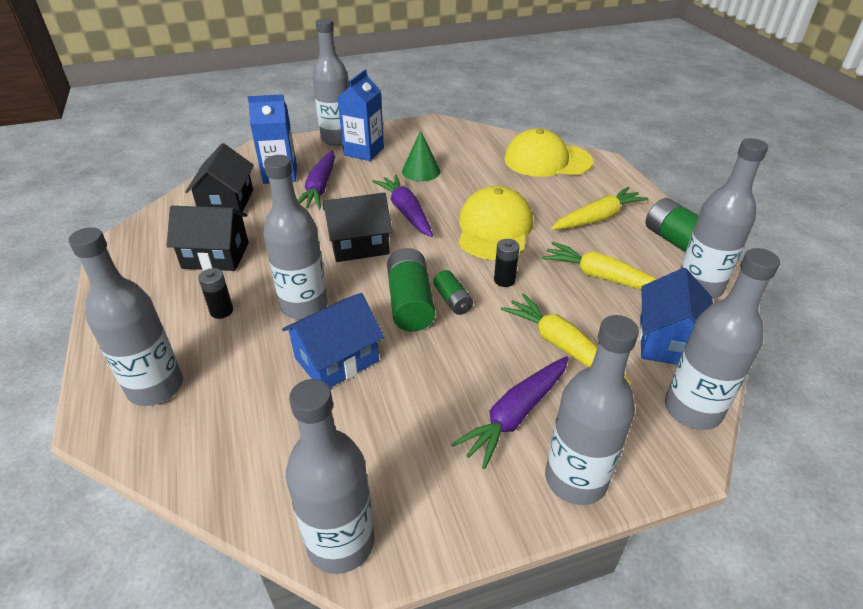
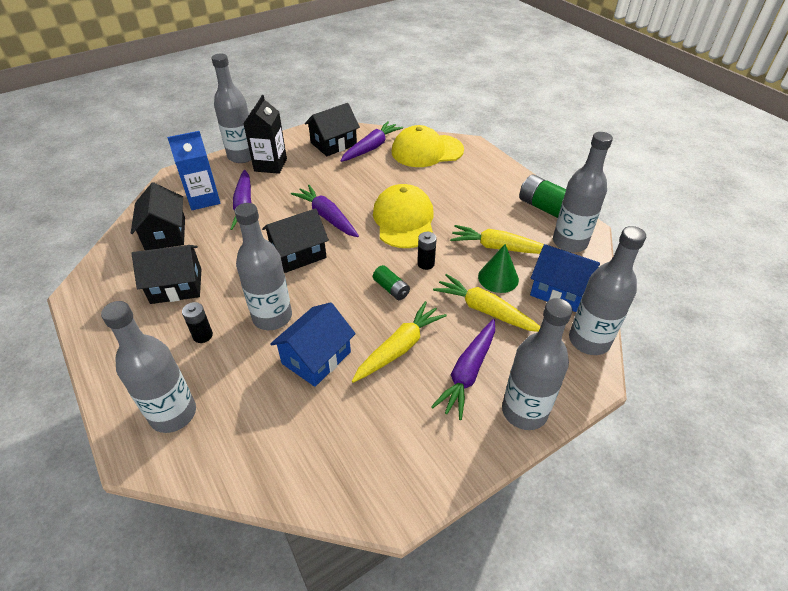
camera: 15 degrees left, 5 degrees up
(341, 542) = (372, 500): grey bottle -> none
(364, 151) = (270, 165): blue carton -> black carton
(410, 302) = (358, 297): green battery -> none
(421, 171) = (326, 176): green cone -> green cone (498, 278)
(441, 140) = (333, 144): none -> black house
(483, 149) = (371, 147): none -> purple carrot
(597, 218) = (481, 197): yellow carrot -> yellow carrot (399, 347)
(668, 341) = (559, 291): blue house -> blue house turned 60 degrees counterclockwise

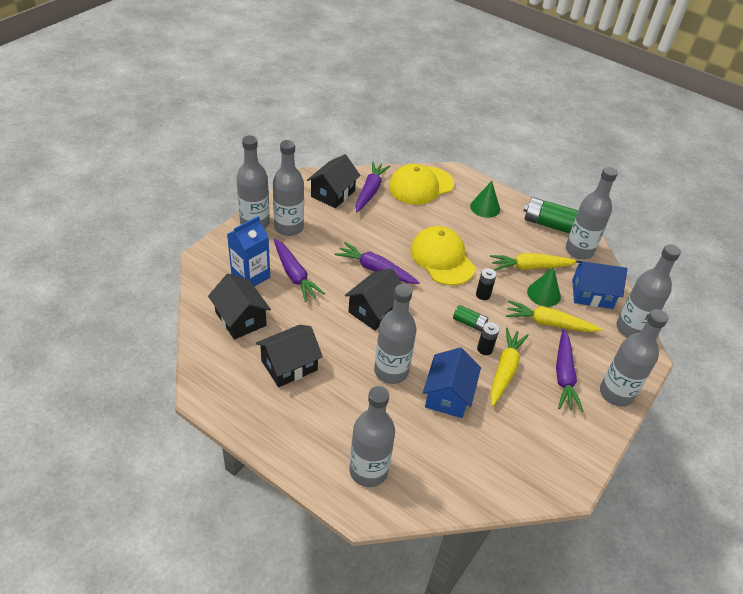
camera: 25 degrees left, 0 degrees up
(203, 335) = (345, 402): black battery -> black battery (484, 349)
(270, 165) = (289, 227): black carton -> grey bottle
(483, 181) = (485, 207): none -> green cone

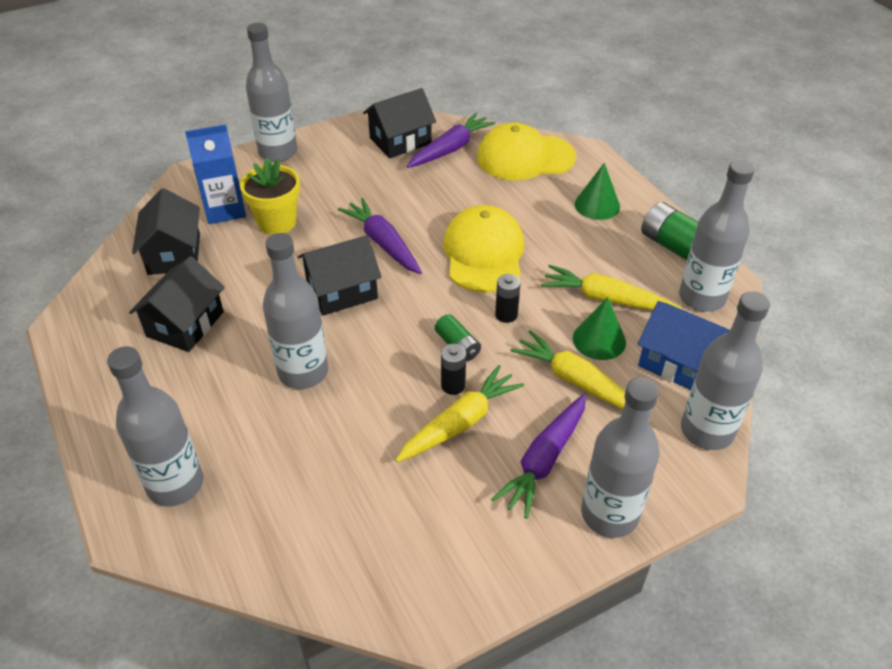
camera: 30 degrees right, 0 degrees up
(289, 227) = (314, 167): grey bottle -> none
(289, 365) = (185, 324): black house -> black house turned 60 degrees counterclockwise
(295, 275) = (277, 222): purple carrot -> yellow flower pot
(448, 395) = (354, 428): blue house -> none

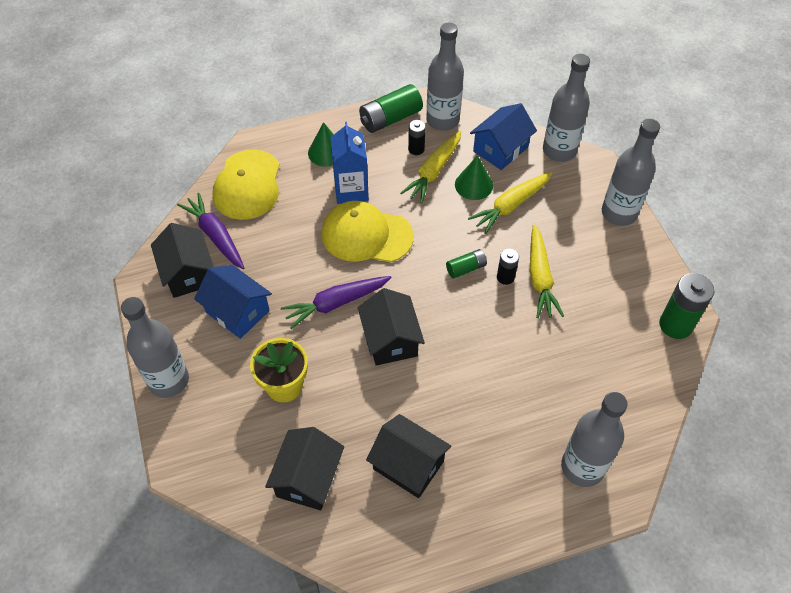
camera: 80 degrees left, 10 degrees up
(174, 254) = (308, 478): black house -> black house turned 75 degrees counterclockwise
(225, 209) = (250, 432): blue carton -> blue carton (351, 190)
(303, 372) = (479, 374): grey bottle -> none
(360, 178) = (237, 311): none -> blue house
(410, 597) = (675, 325): none -> green battery
(460, 422) = (540, 278): yellow carrot -> yellow carrot turned 150 degrees counterclockwise
(506, 315) = (439, 233): black battery -> black battery (416, 149)
(544, 460) = (576, 237): purple carrot -> none

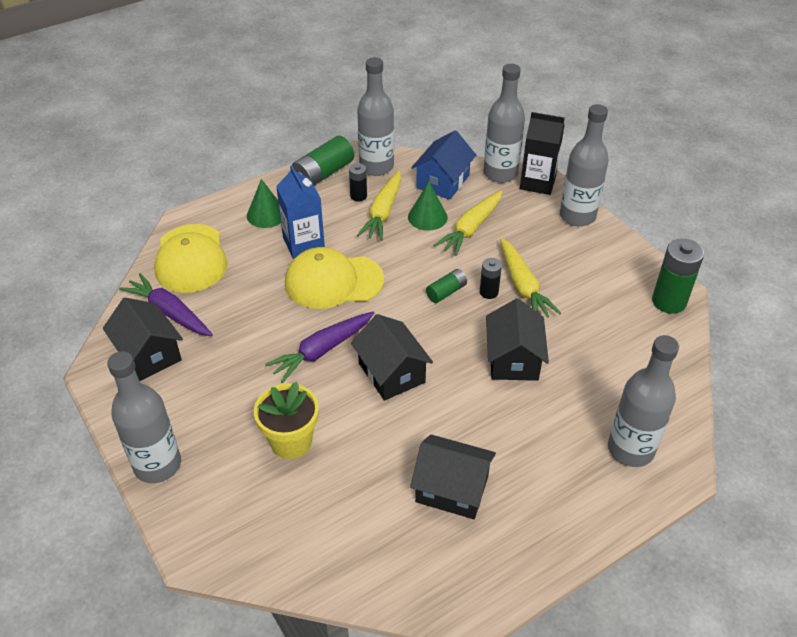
camera: 15 degrees left, 10 degrees down
(237, 311) = (216, 380): blue house -> none
(308, 478) = (347, 528): black house -> black house (513, 359)
(592, 168) = (537, 183): none -> black carton

